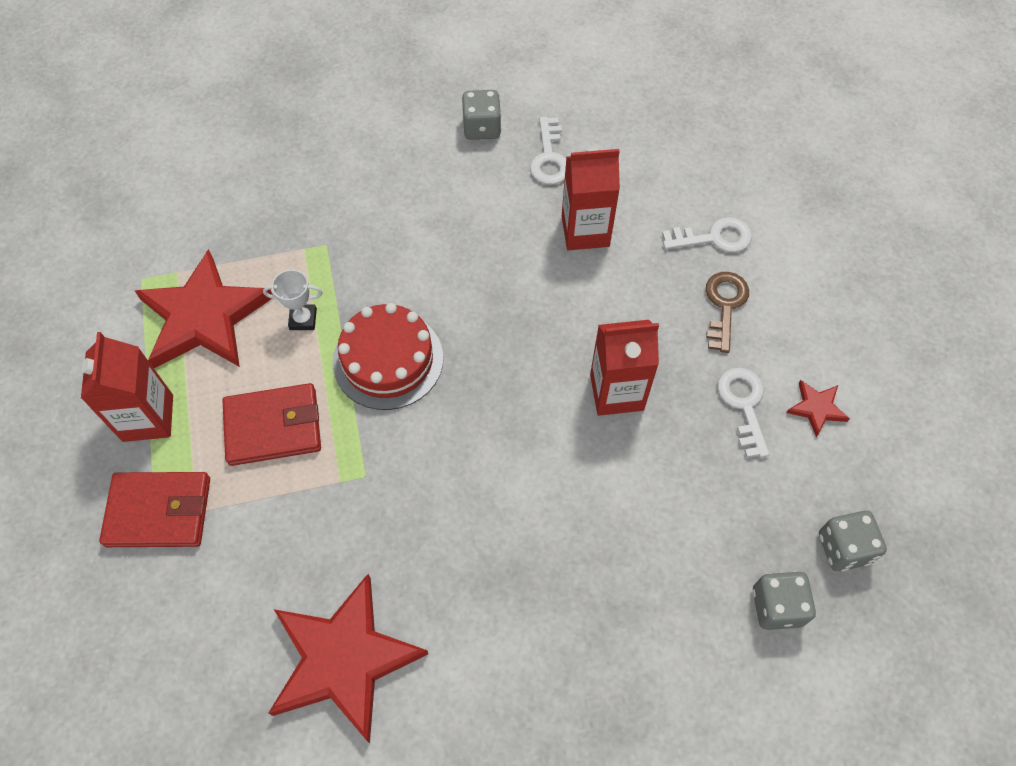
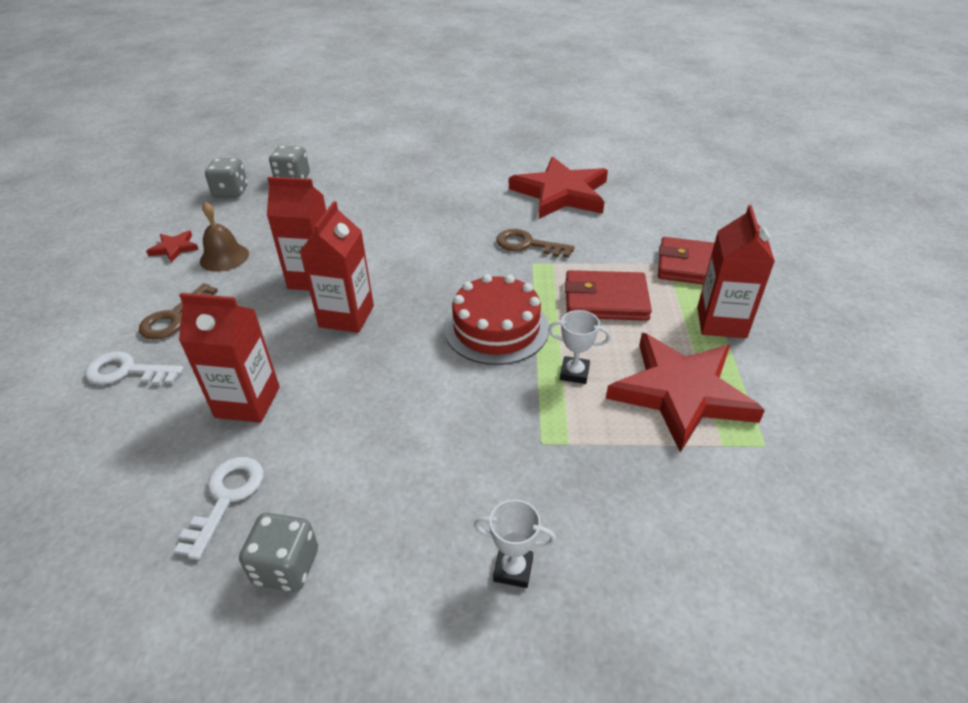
camera: 165 degrees left, 20 degrees down
(334, 154) = (513, 569): none -> white trophy
(376, 512) = (527, 245): none -> brown key
(549, 343) = (346, 316): none -> red carton
(743, 405) = (224, 257): white key -> brown bell

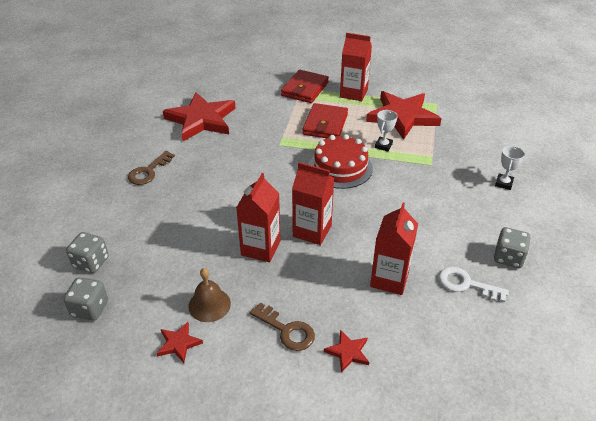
camera: 80 degrees left, 0 degrees up
(127, 371) = (348, 352): white key -> red star
(527, 245) = (258, 143): brown key -> brown key (148, 171)

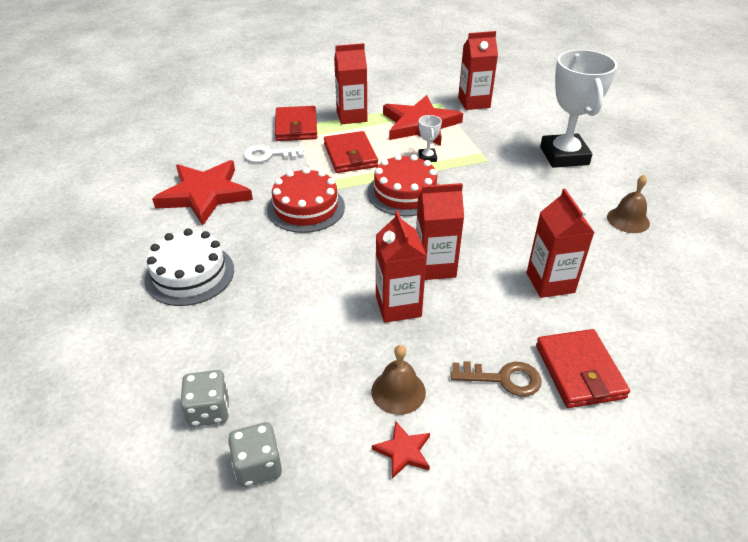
camera: 30 degrees left, 0 degrees up
(148, 171) = (190, 274): brown key -> white cake
(259, 153) = (306, 208): none -> red cake
(348, 352) = (579, 371): red star -> red wallet
(466, 112) = (474, 103): none -> red carton
(466, 284) = (618, 258): white key -> white key (269, 155)
(503, 183) = (564, 156): white trophy -> white trophy, size x2.37
(508, 257) = (628, 220): grey dice -> brown bell

